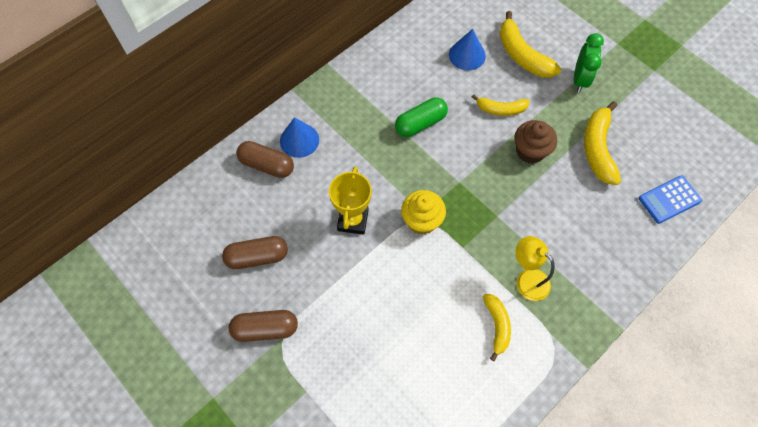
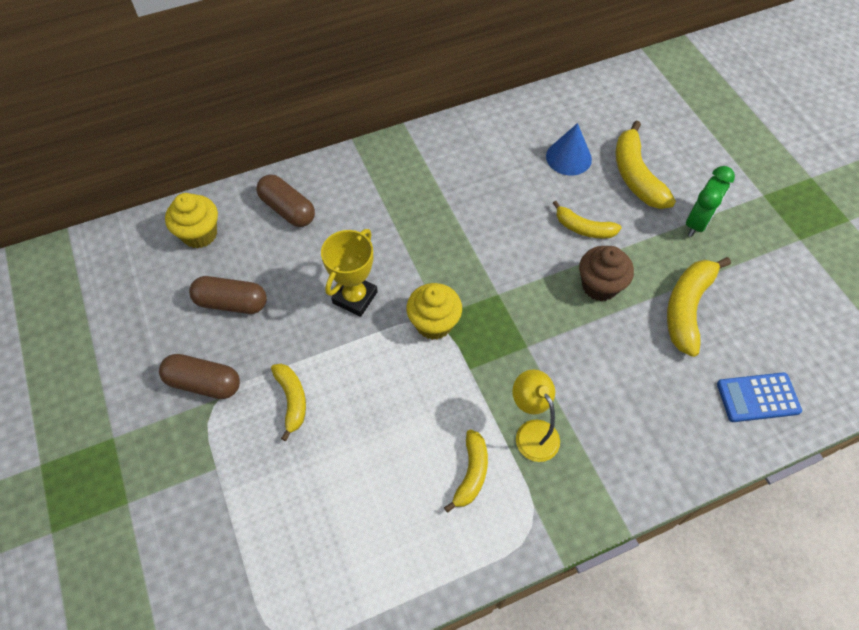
camera: 20 degrees right, 5 degrees down
(204, 209) = (200, 234): none -> yellow cupcake
(299, 140) = (335, 194): blue cone -> none
(341, 318) = (292, 400): none -> yellow banana
(420, 123) = (480, 216): green capsule -> none

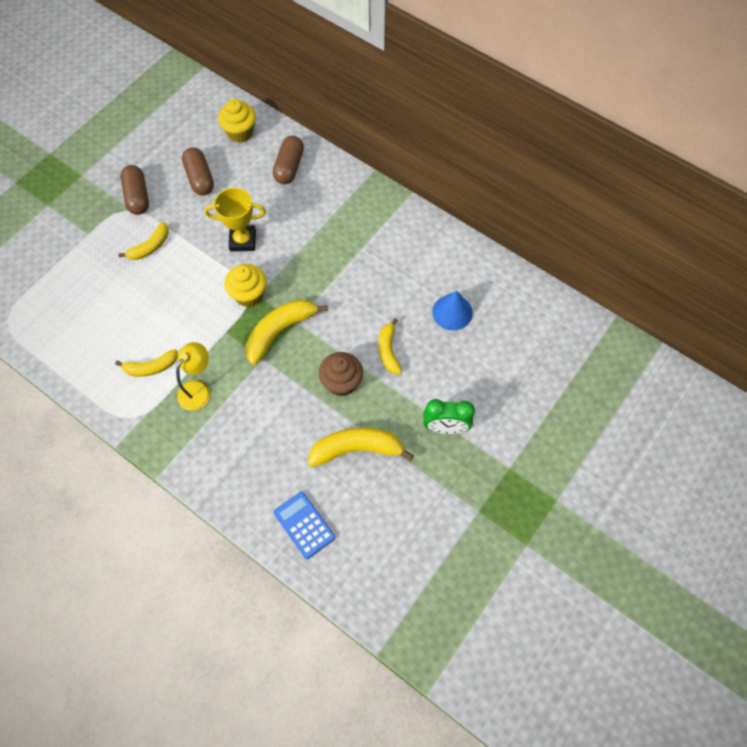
camera: 60 degrees right, 5 degrees up
(636, 175) = (465, 366): yellow banana -> yellow banana (280, 331)

